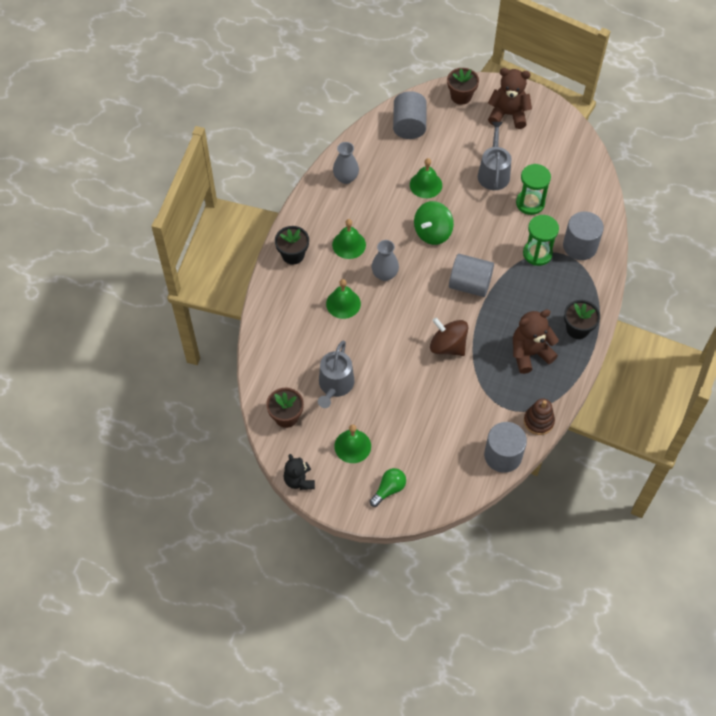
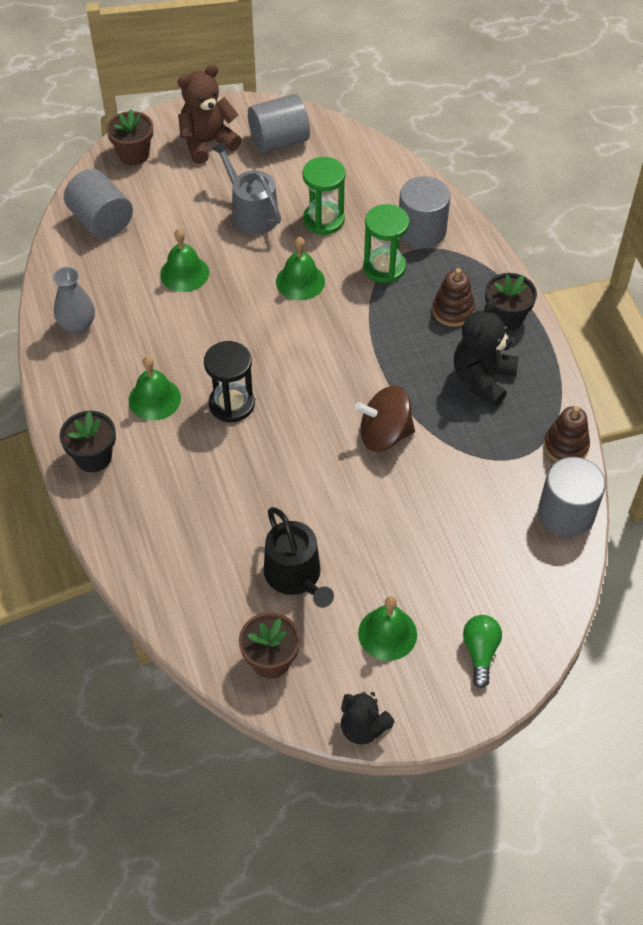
camera: 40 degrees left, 5 degrees down
(335, 385) = (296, 576): grey watering can -> black watering can
(343, 303) = (213, 472): green bell -> green bell (300, 281)
(384, 274) = (232, 404): grey vase -> black hourglass
(432, 232) = (243, 320): green spinning top -> none
(470, 284) = (342, 349): grey cylinder -> grey cylinder (279, 141)
(530, 353) = (482, 379): brown teddy bear -> black teddy bear
(551, 304) = (453, 311): none -> brown stacking toy

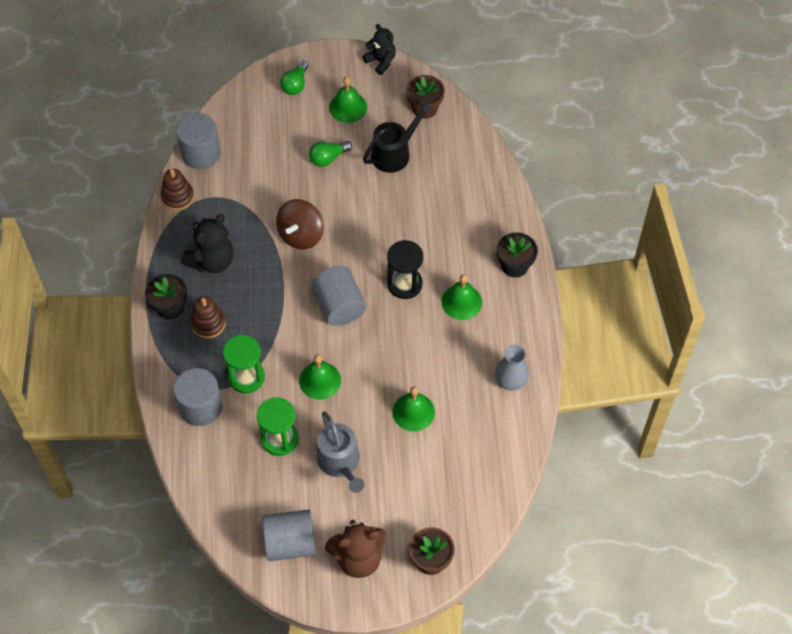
camera: 165 degrees left, 5 degrees up
(101, 221) = (474, 486): grey cylinder -> grey cylinder (339, 306)
(296, 576) = (394, 153): black watering can -> black watering can turned 60 degrees clockwise
(384, 434) = (301, 235): brown spinning top -> brown spinning top turned 105 degrees clockwise
(387, 546) = (328, 158): none -> green light bulb

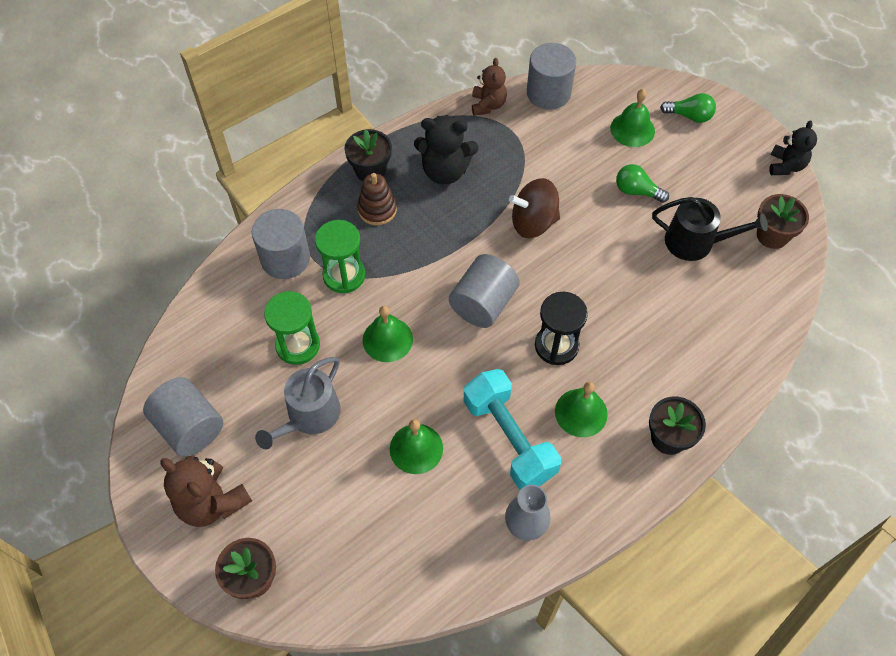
camera: 55 degrees right, 0 degrees up
(177, 197) = (488, 105): brown stacking toy -> brown teddy bear
(295, 85) = (689, 116): green light bulb -> green light bulb turned 150 degrees counterclockwise
(348, 107) = (708, 171): green bell -> green bell (632, 129)
(448, 354) = (509, 438): none -> turquoise dumbbell

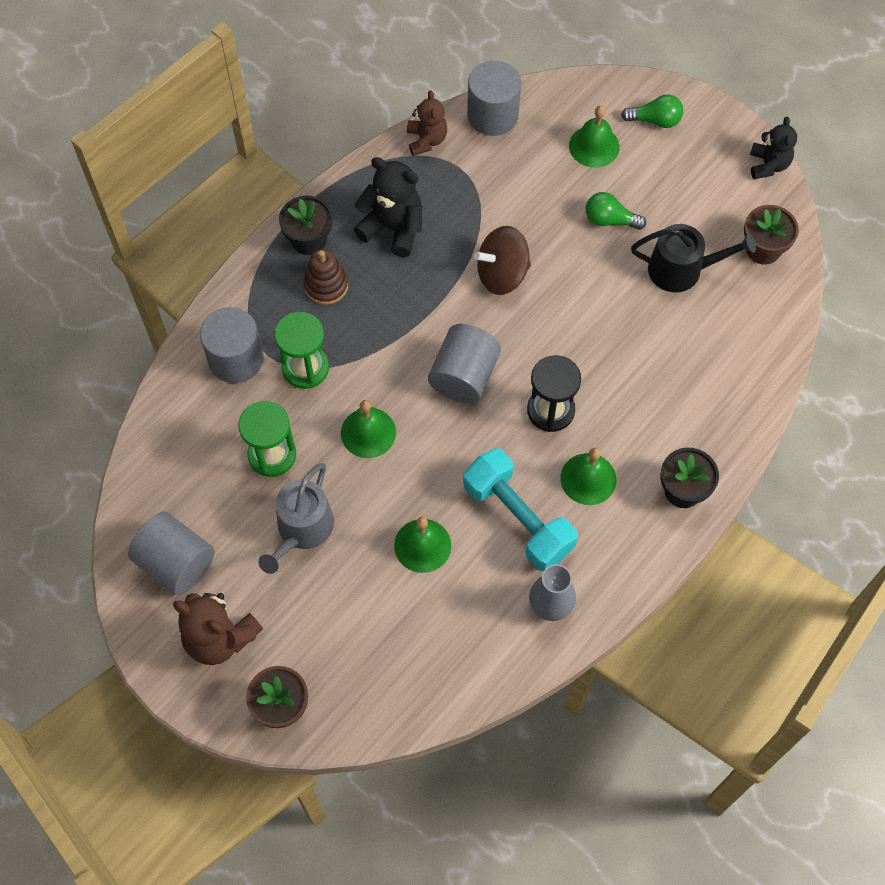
camera: 10 degrees left, 5 degrees up
(445, 171) = (393, 228): black teddy bear -> black teddy bear turned 150 degrees counterclockwise

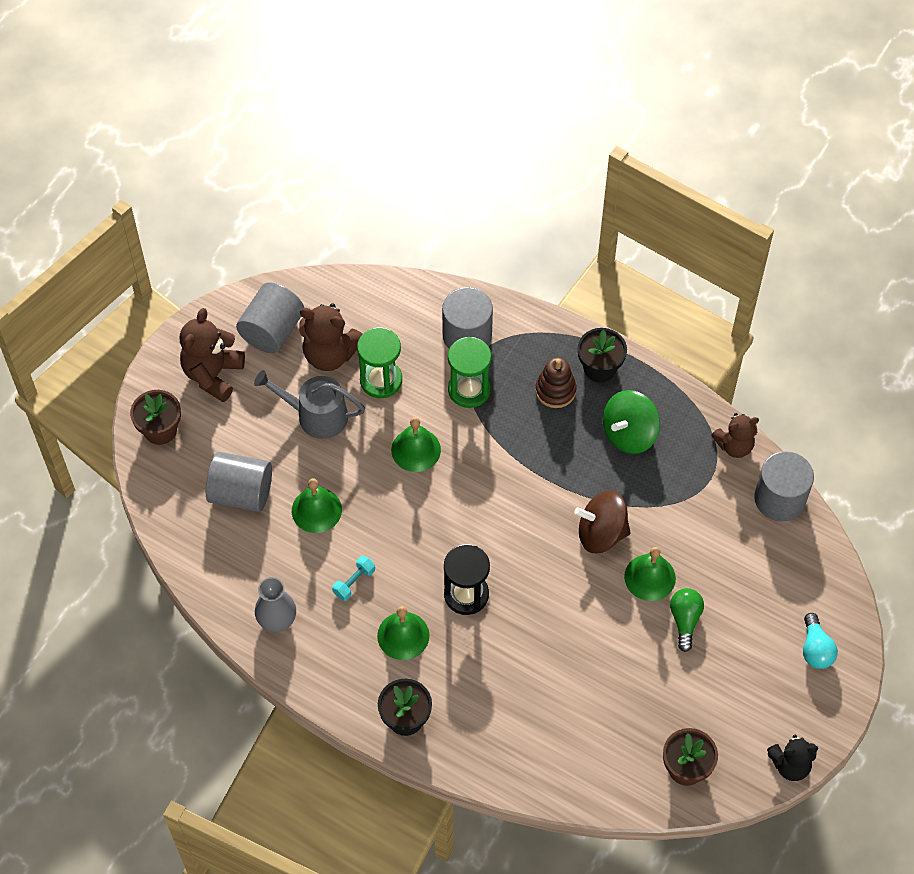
camera: 80 degrees right, 5 degrees down
(225, 503) = (330, 354): none -> brown teddy bear
(393, 228) = (629, 434): black teddy bear -> green spinning top
(464, 376) = (487, 517): grey cylinder -> grey cylinder (241, 493)
(502, 274) = (601, 533): brown spinning top -> brown spinning top turned 60 degrees counterclockwise
(518, 518) = (354, 582): turquoise dumbbell -> turquoise dumbbell, size x0.42
(594, 146) = (768, 595): green bell -> green bell (650, 577)
(655, 120) = (815, 649): green light bulb -> turquoise light bulb
(682, 270) = (643, 693): black watering can -> none

